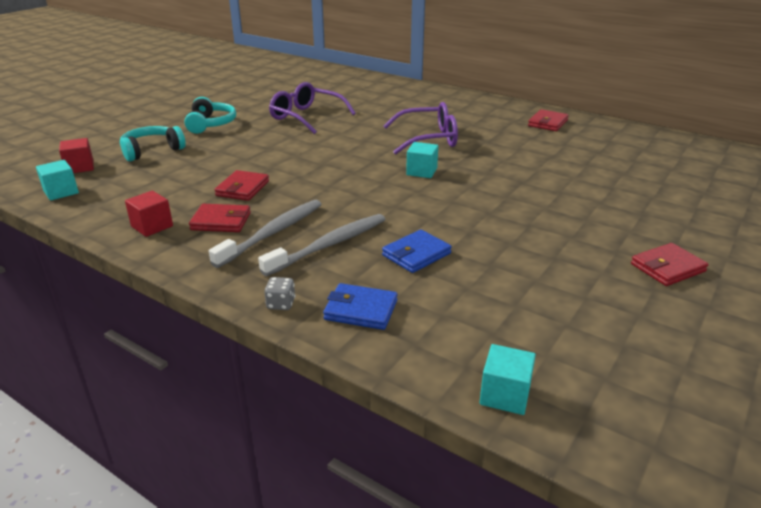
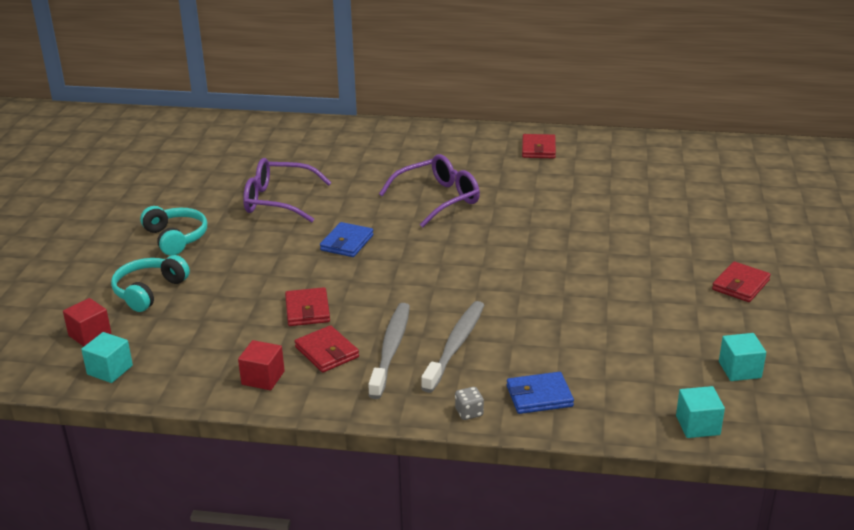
camera: 25 degrees left, 0 degrees up
(221, 221) = (327, 352): red wallet -> red wallet turned 75 degrees clockwise
(416, 254) = (539, 332): blue wallet -> blue wallet (347, 243)
(421, 171) = (466, 241): turquoise cube -> turquoise cube (739, 370)

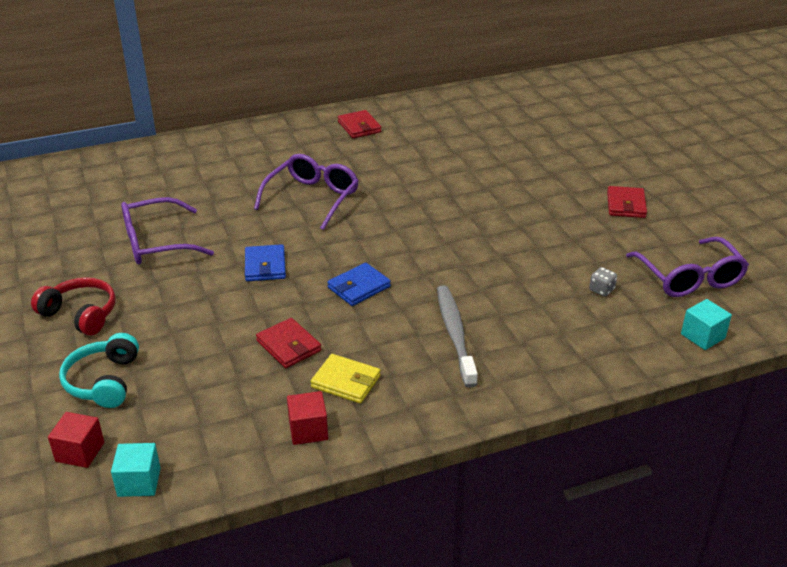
camera: 30 degrees left, 5 degrees up
(176, 238) = (80, 314): turquoise headphones -> red headphones
(327, 352) = (346, 381): red wallet -> yellow wallet
(391, 349) = (402, 357): grey toothbrush -> none
(469, 412) = (523, 393): grey dice -> grey dice (601, 290)
(539, 396) = (565, 356): blue wallet -> blue wallet (359, 287)
(739, 370) = (689, 277): turquoise cube -> purple glasses

